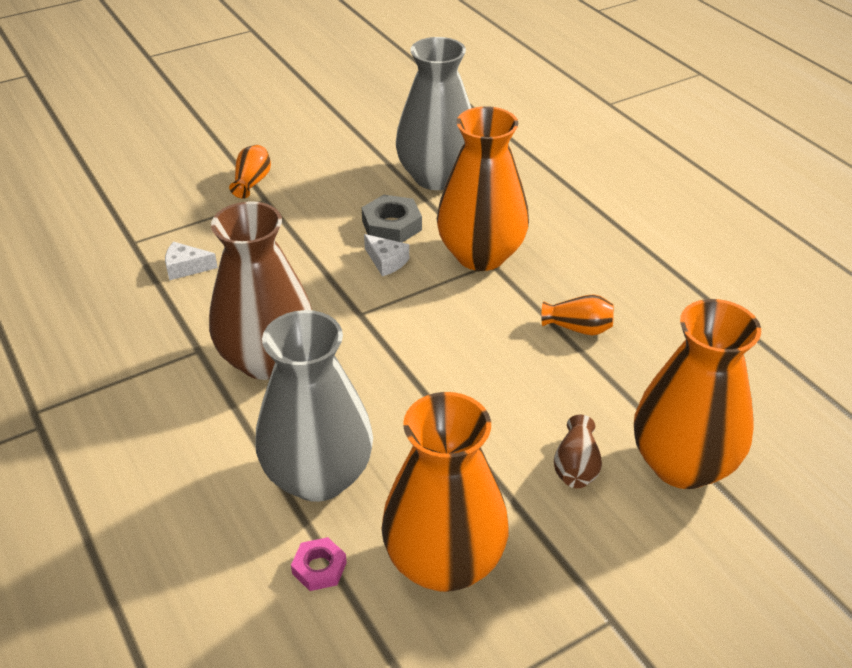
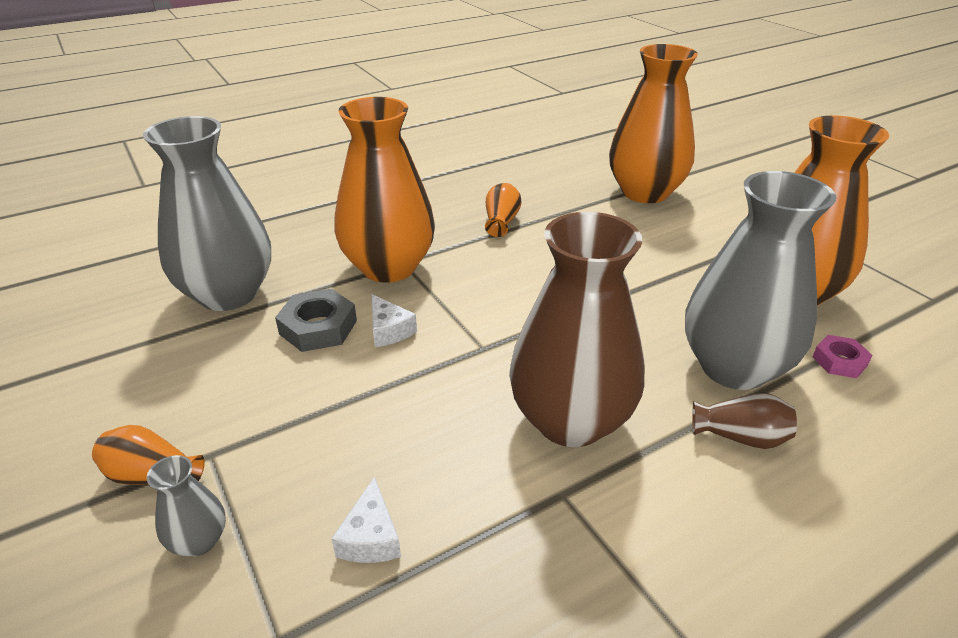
camera: 90 degrees left, 5 degrees down
(200, 207) = (199, 541): none -> grey vase
(386, 261) = (389, 330): white cheese -> white cheese turned 105 degrees clockwise
(576, 467) = (663, 232): brown vase -> brown vase (740, 437)

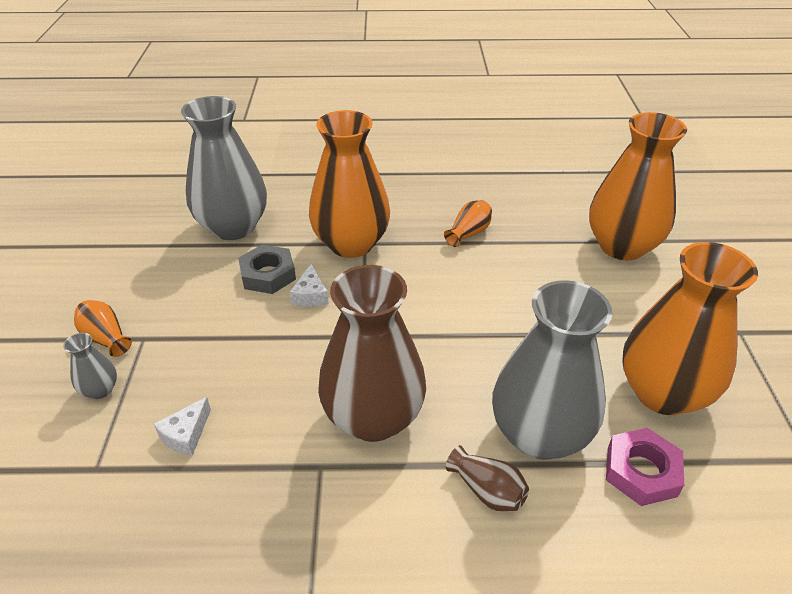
camera: 30 degrees right, 5 degrees up
(839, 361) = (641, 471): pink nut -> pink nut, size x1.59

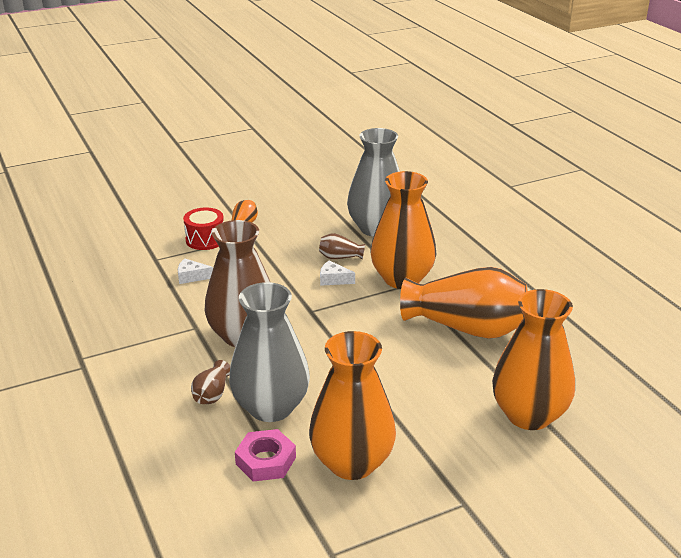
camera: 65 degrees right, 10 degrees down
(100, 390) = (205, 240): grey vase -> red drum
(268, 274) = (340, 257): grey nut -> brown vase
(310, 295) = (333, 280): white cheese -> white cheese turned 45 degrees clockwise
(468, 233) = (466, 328): orange vase -> orange vase, size x2.40

